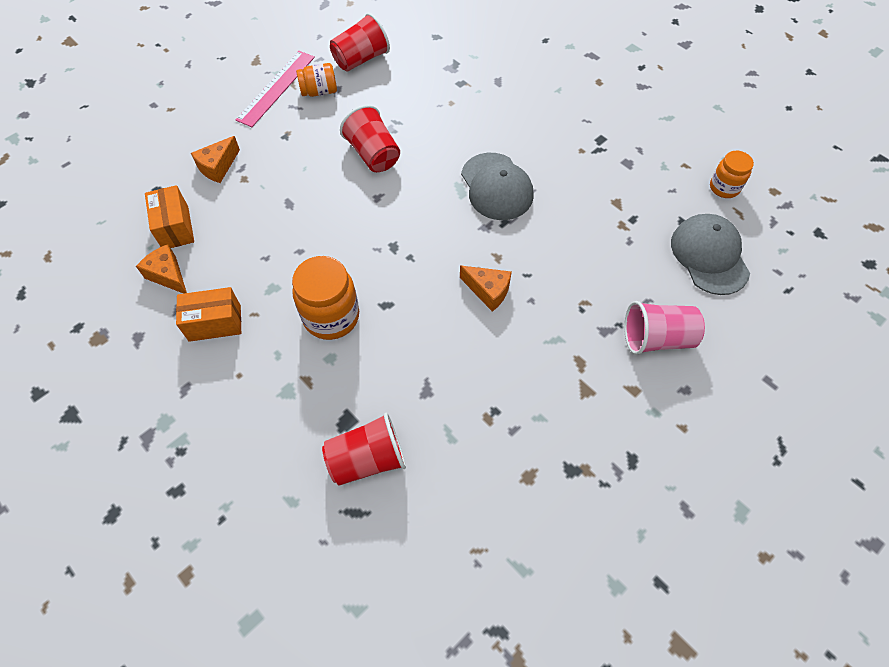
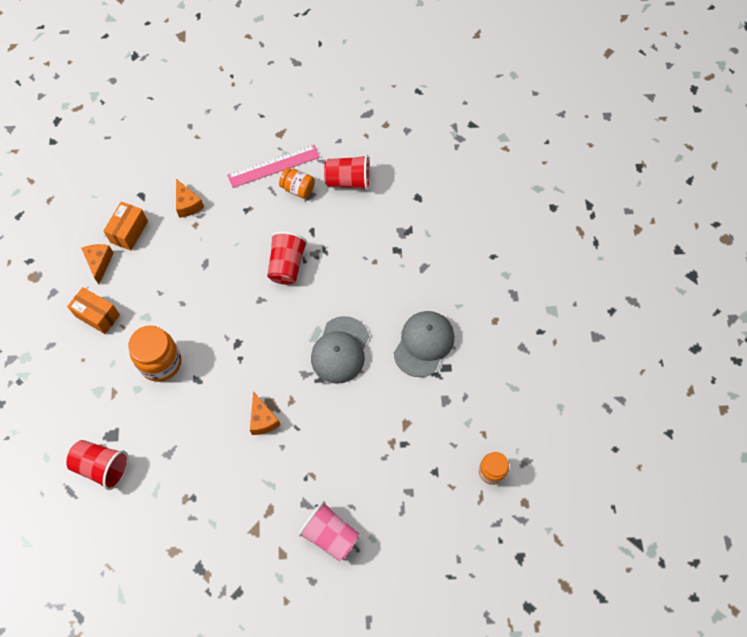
camera: 40 degrees right, 5 degrees up
(218, 167) = (188, 204): orange cheese -> orange cheese turned 105 degrees counterclockwise
(709, 256) = (425, 510): grey cap -> grey cap (424, 344)

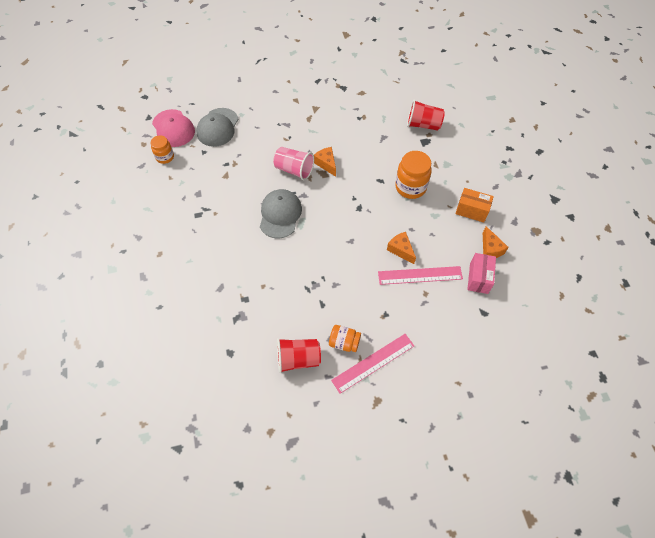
camera: 170 degrees right, 5 degrees down
(129, 232) = (479, 278): orange box -> pink box
(188, 204) = (439, 311): orange cheese -> orange cheese (400, 250)
(193, 245) = (420, 275): none -> pink ruler
(287, 265) = (336, 271): red cup -> none
(330, 535) = (268, 112): pink cup -> pink cup (294, 170)
(424, 344) = (216, 228): grey cap -> grey cap (218, 127)
(480, 526) = (173, 128): none -> pink cap

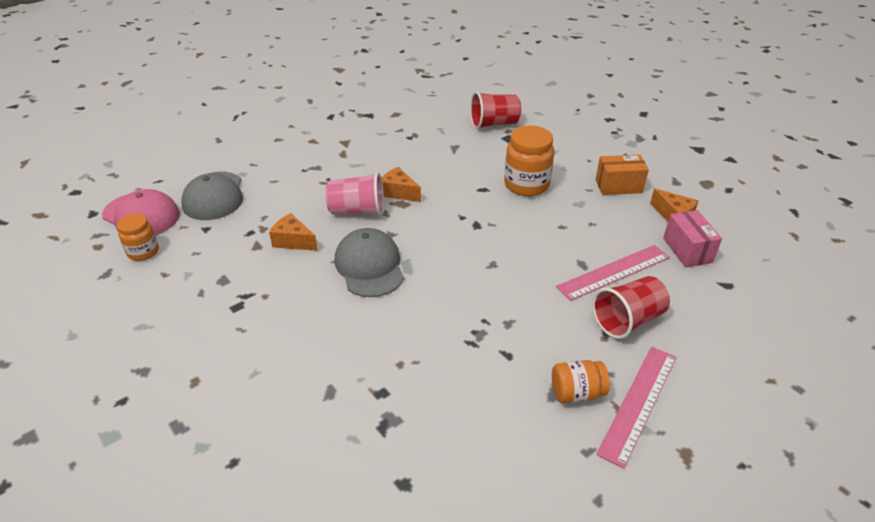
camera: 25 degrees left, 20 degrees down
(298, 359) = (523, 445): red cup -> red cup (627, 320)
(400, 250) = (566, 253): orange cheese -> orange cheese (293, 241)

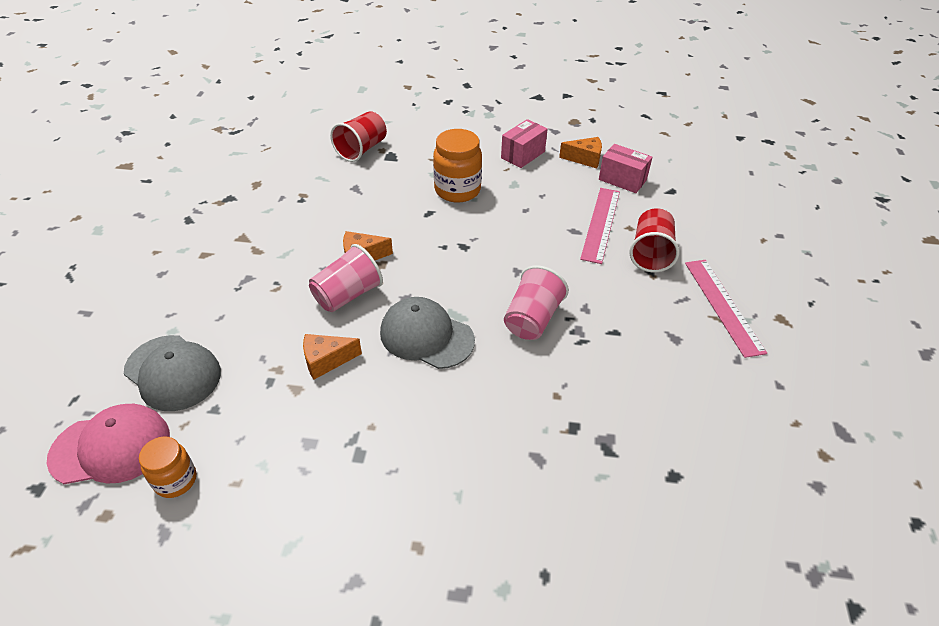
camera: 45 degrees left, 5 degrees up
(456, 303) = (532, 319): none -> pink cup
(576, 393) = (685, 326): orange jar -> none
(618, 186) = (523, 155): orange box -> pink box

